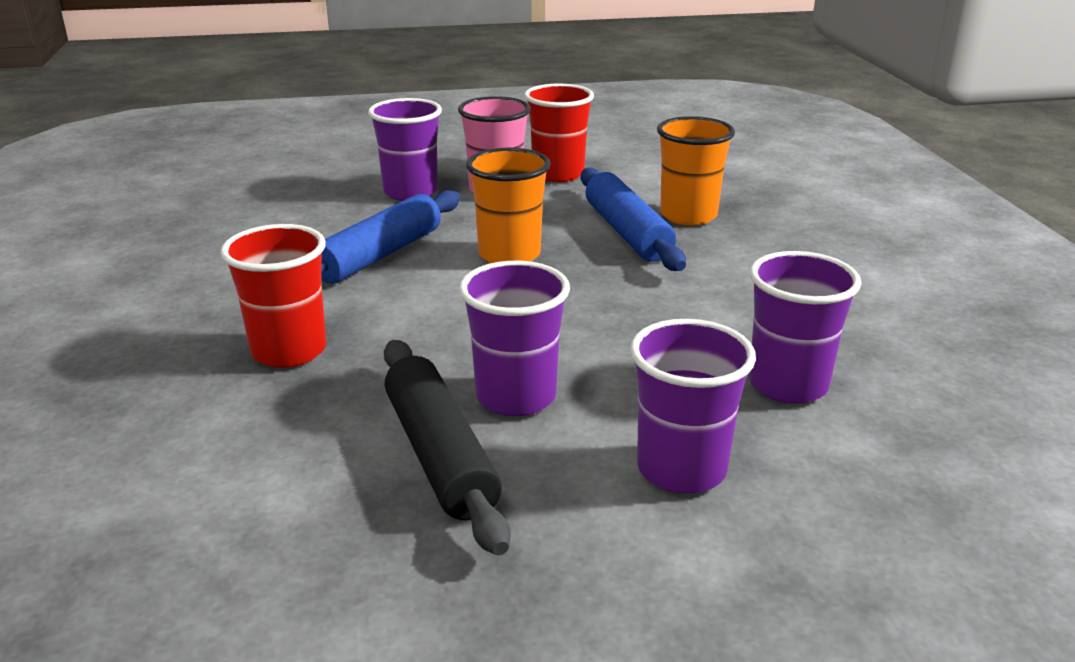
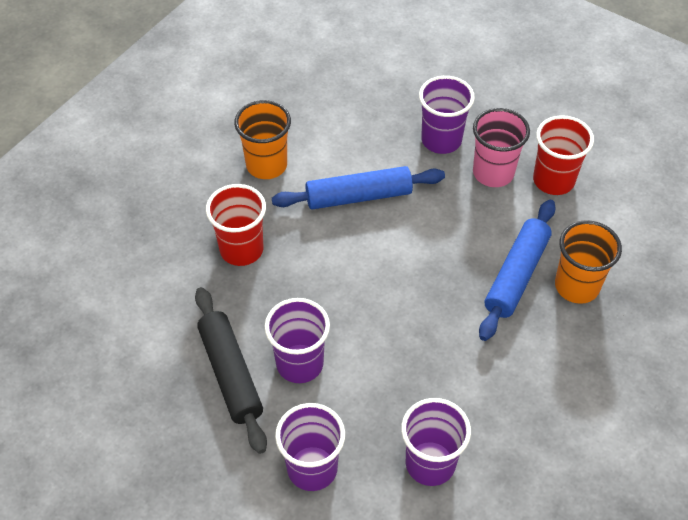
camera: 45 degrees right, 25 degrees up
(439, 455) = (230, 374): black rolling pin -> black rolling pin turned 45 degrees counterclockwise
(509, 255) = (424, 247): orange cup -> orange cup (266, 165)

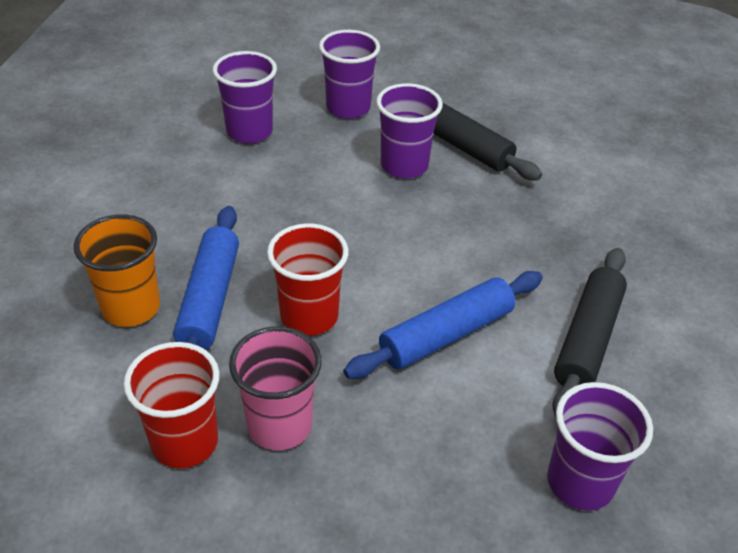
camera: 155 degrees right, 10 degrees down
(241, 249) = (535, 239): red cup -> red cup (309, 316)
(266, 165) = (587, 339): orange cup -> black rolling pin
(441, 140) = (377, 455): purple cup -> purple cup (580, 482)

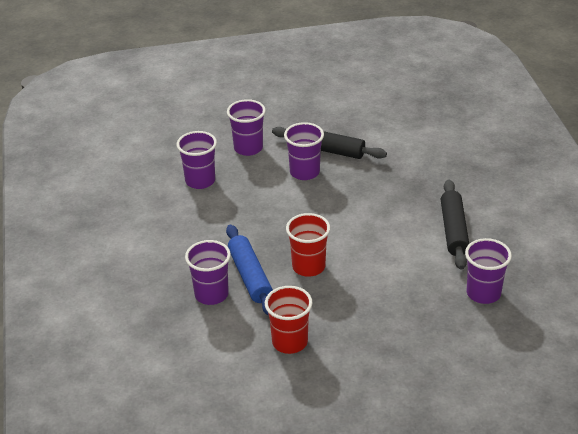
camera: 20 degrees left, 5 degrees down
(131, 308) = (211, 294): orange cup -> purple cup
(279, 425) = (330, 319): pink cup -> none
(446, 335) = (384, 252): blue rolling pin -> none

